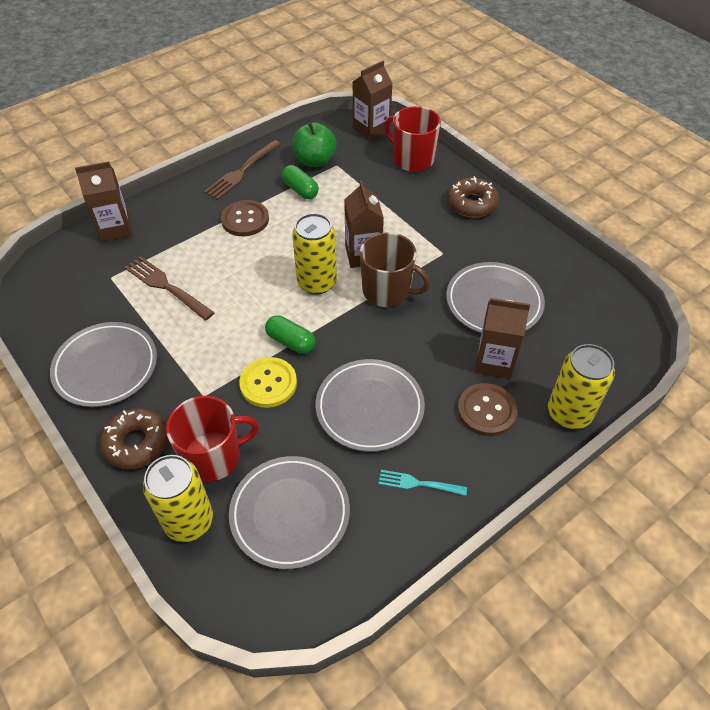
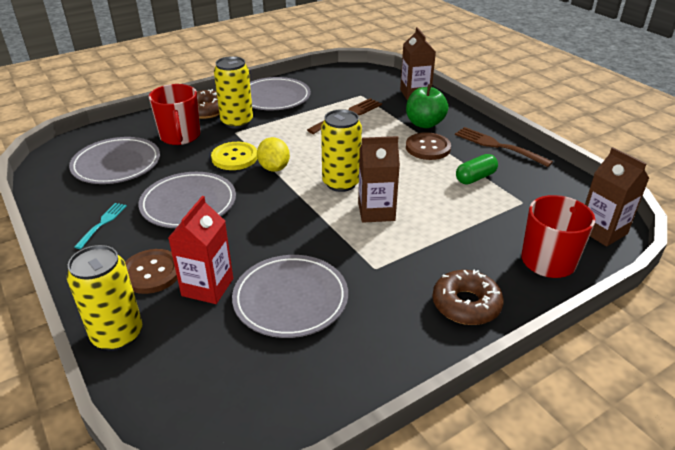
camera: 95 degrees right, 15 degrees down
(189, 521) = (137, 129): yellow can -> yellow can (237, 122)
(290, 342) = (274, 168): green capsule -> yellow lemon
(315, 161) = (526, 188): green apple -> green apple (424, 124)
(387, 291) = (323, 224): brown mug -> none
(494, 362) = (207, 287): brown carton -> red carton

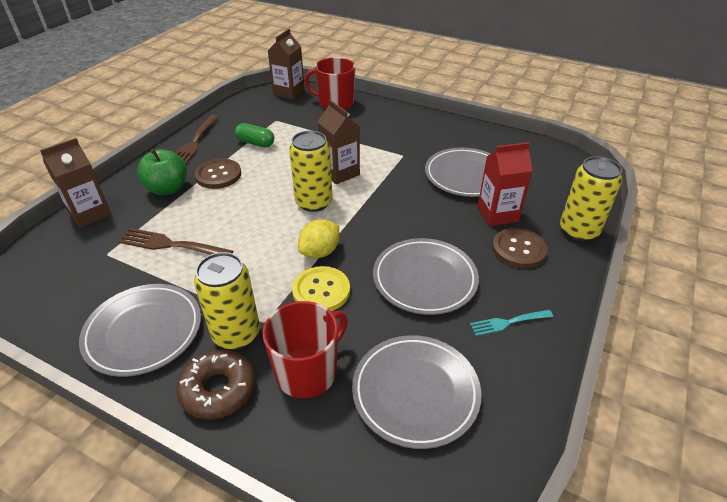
camera: 120 degrees left, 5 degrees up
(466, 304) = (401, 119): brown donut -> none

